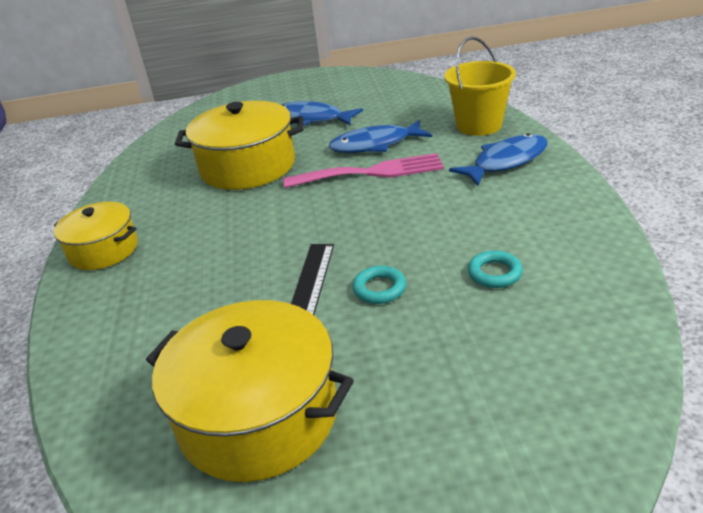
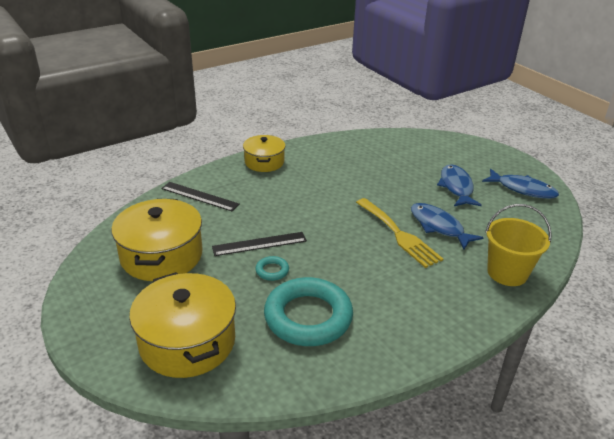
camera: 60 degrees right, 0 degrees up
(125, 338) = (199, 196): none -> black ruler
(248, 166) = (375, 180): yellow pot -> yellow pot (187, 342)
(371, 172) = (399, 234): pink fork -> yellow fork
(494, 273) = (308, 317): turquoise ring -> turquoise ring, size x2.41
(506, 162) = (456, 298): blue fish -> blue fish (523, 189)

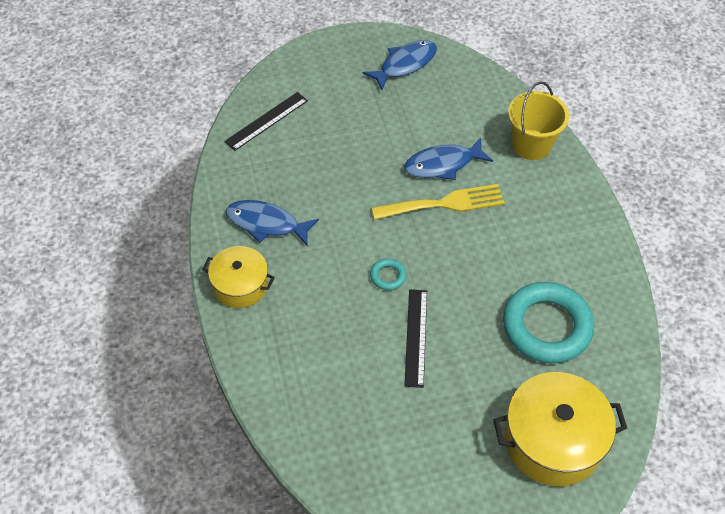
camera: 70 degrees left, 20 degrees up
(161, 255) = (404, 442): yellow pot -> none
(199, 196) = (293, 378): black ruler -> black ruler (266, 121)
(272, 271) = (467, 338): turquoise ring -> turquoise ring (388, 276)
(456, 187) = (378, 117): blue fish -> blue fish (266, 224)

